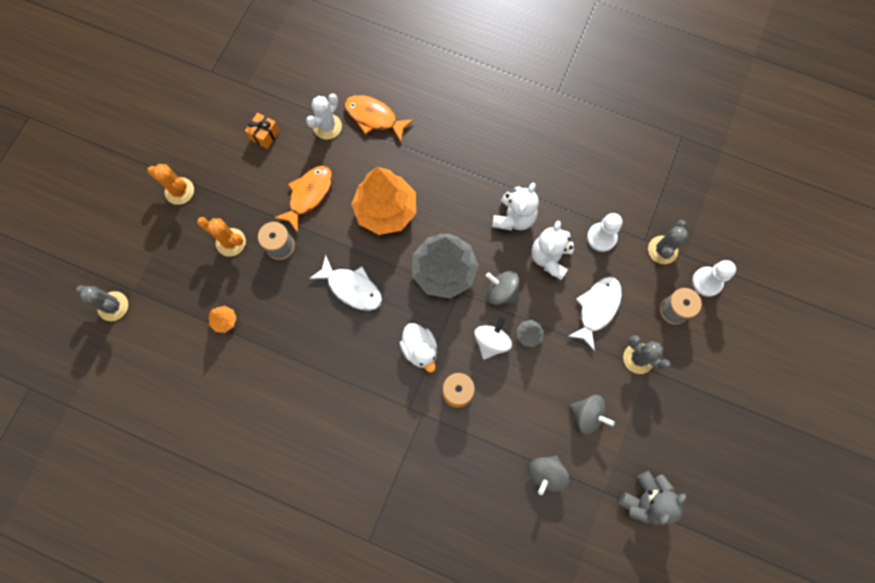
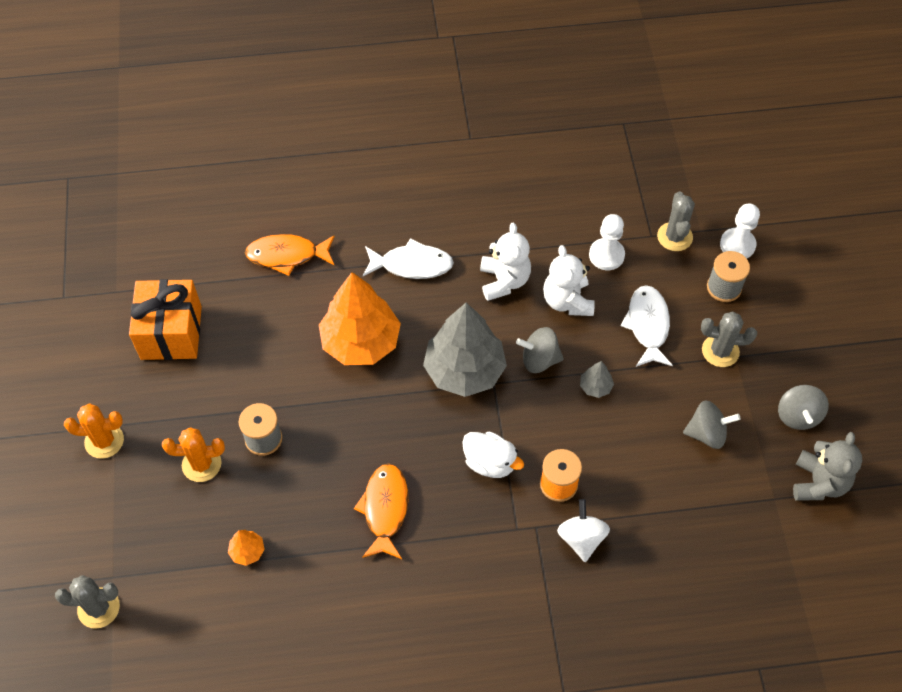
camera: 30 degrees left, 15 degrees down
(265, 135) = (171, 333): orange gift -> orange gift, size x2.05
(309, 195) = (263, 370): orange fish -> orange fish (385, 509)
(327, 126) = (239, 289): white cactus -> none
(351, 288) = (373, 440): white fish -> white fish (412, 265)
(491, 342) = (561, 414): white spinning top -> white spinning top (581, 538)
(546, 473) = (704, 514): grey spinning top -> grey spinning top (797, 416)

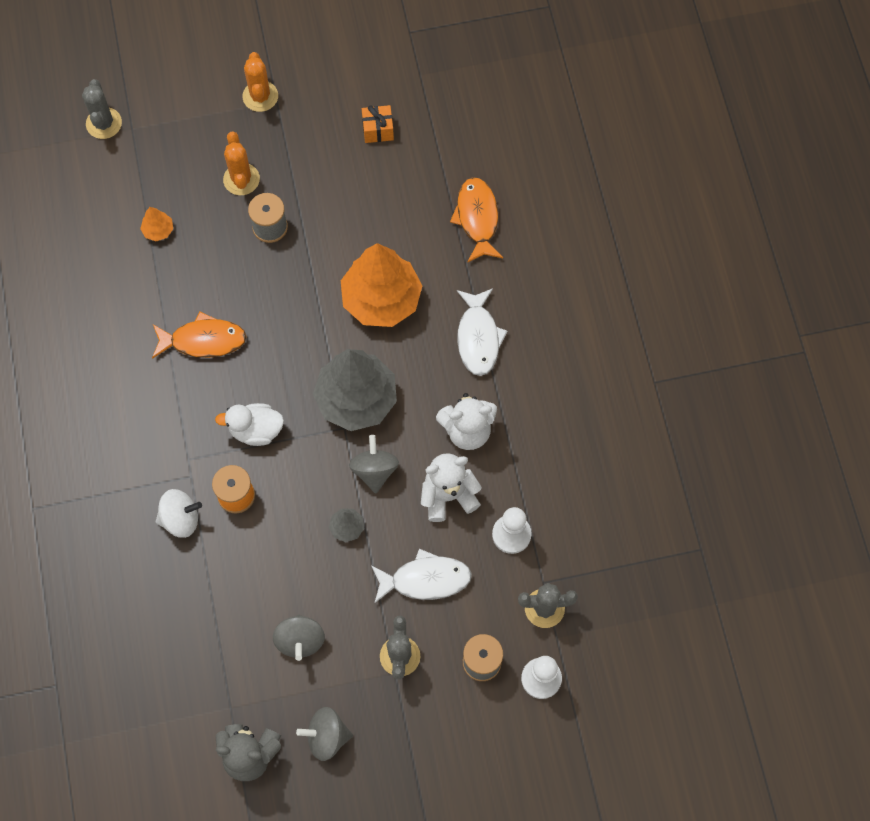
camera: 85 degrees right, 10 degrees up
(171, 333) = (378, 130): orange gift -> orange gift, size x0.49
(490, 463) = (256, 430): white duck -> white duck turned 60 degrees clockwise

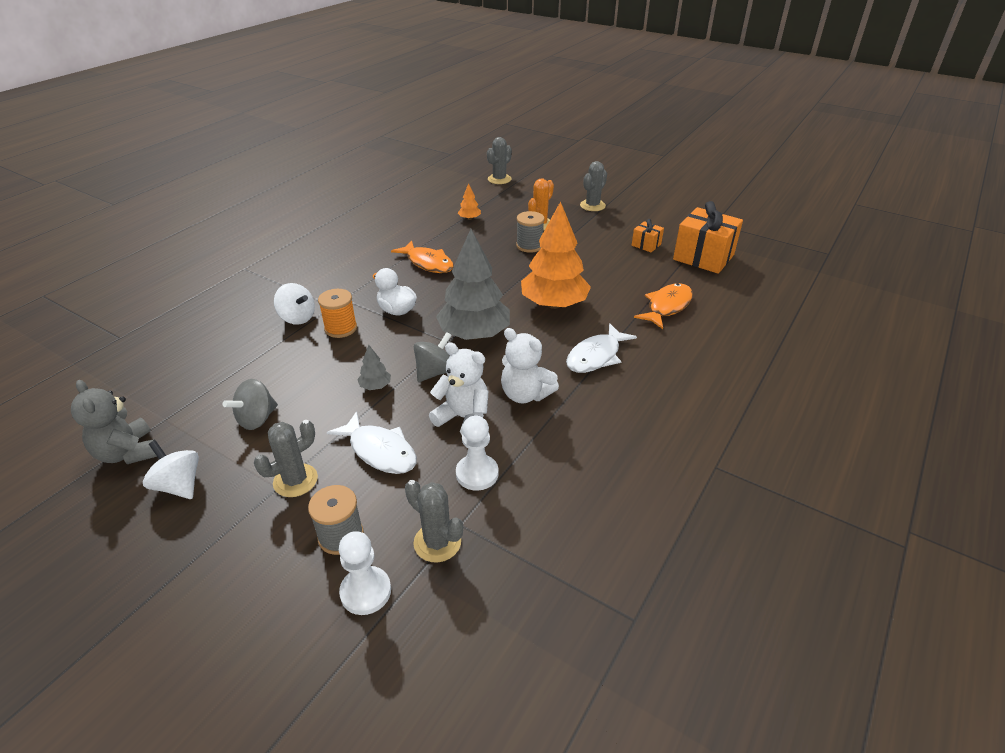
camera: 45 degrees right, 30 degrees down
(260, 96) = (592, 205): orange cactus -> grey cactus
(327, 736) = (179, 485): grey spinning top -> white spinning top
(446, 108) = (703, 257): none -> orange gift

